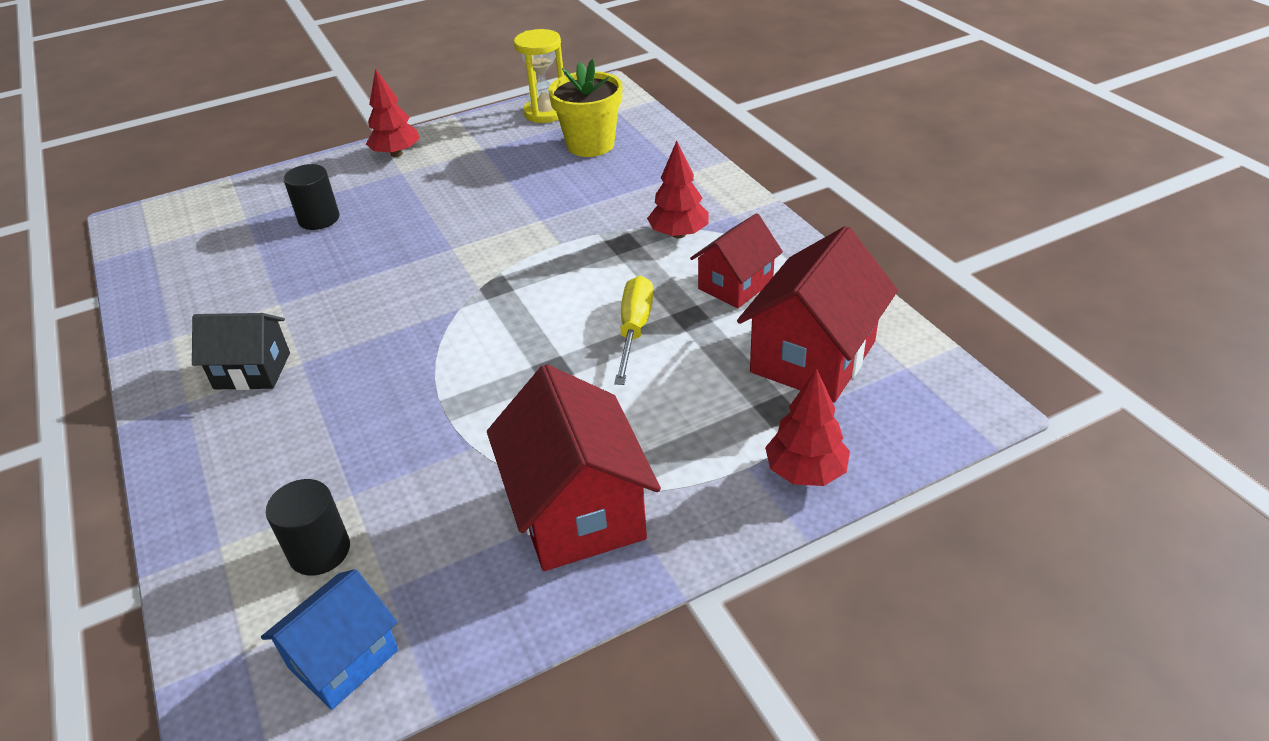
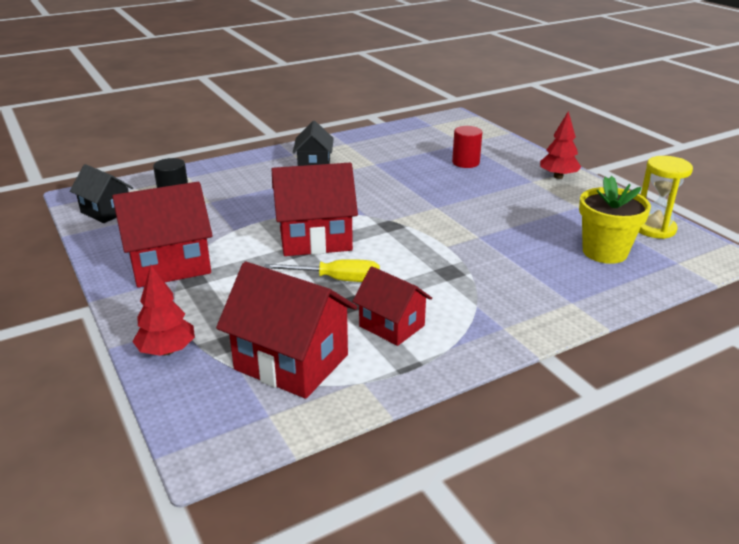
camera: 85 degrees right, 10 degrees down
(319, 219) = (465, 162): black cylinder -> red cylinder
(343, 659) = (106, 211): blue house -> black house
(521, 355) = (315, 239): none -> red house
(678, 234) = (466, 298): red tree -> none

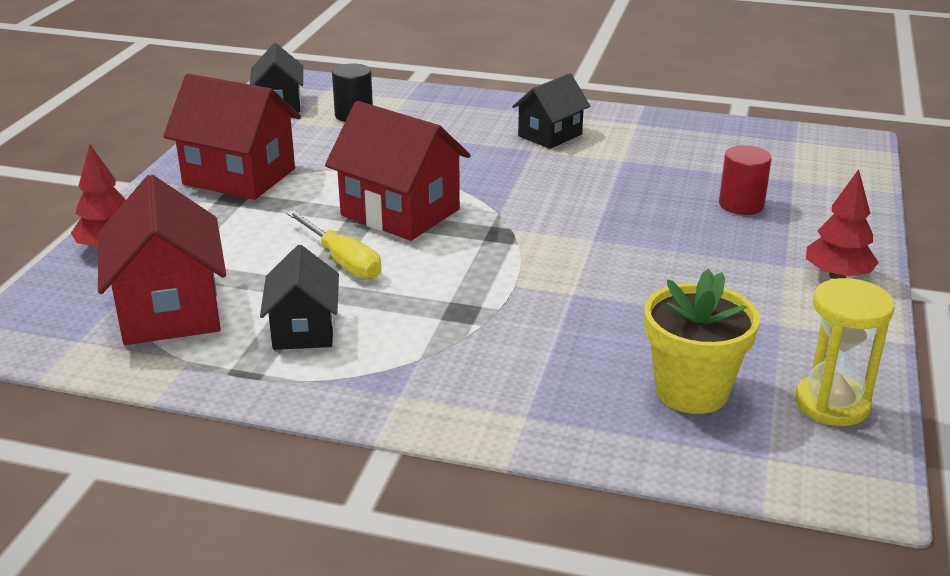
camera: 45 degrees right, 0 degrees up
(392, 326) = (304, 330): red house -> black house

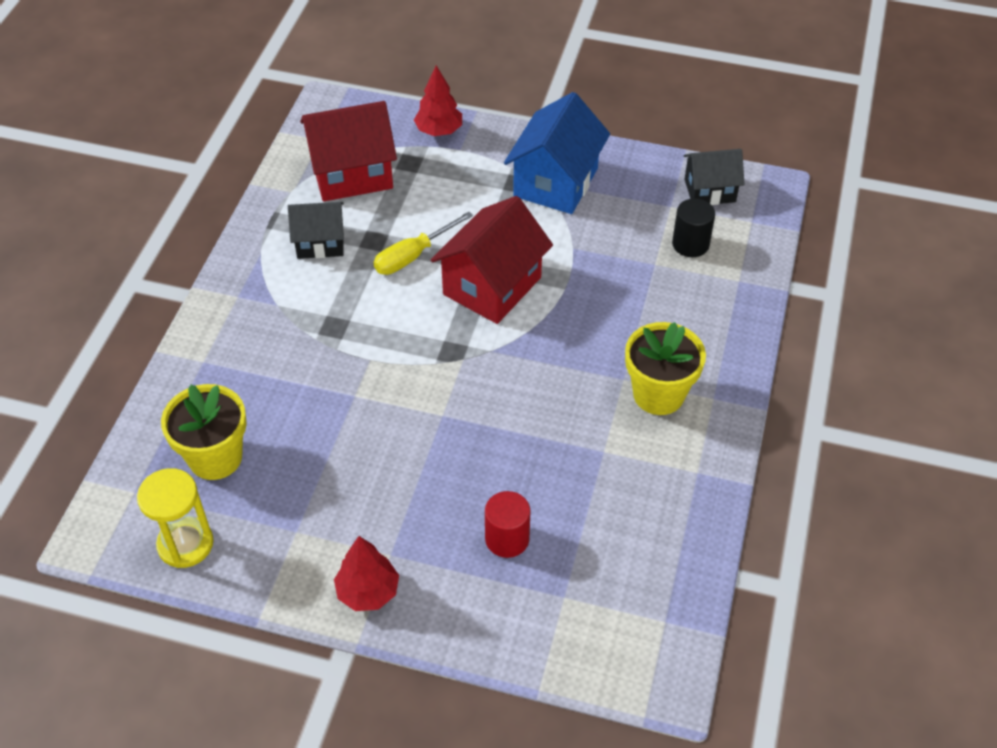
camera: 90 degrees right, 20 degrees up
(239, 176) = (556, 182): red house -> blue house
(550, 135) = (658, 394): black house -> yellow flower pot

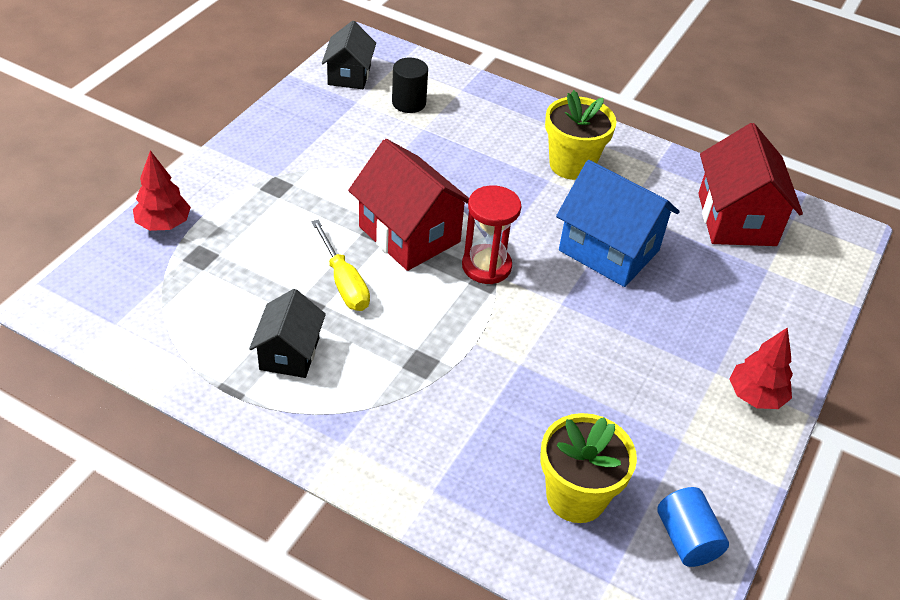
camera: 80 degrees left, 5 degrees down
(185, 544) = (686, 539): yellow hourglass -> blue cylinder
(352, 174) = (192, 307): red house -> red house (736, 219)
(471, 350) = (486, 266): none -> red hourglass
(507, 539) = (707, 290): red cylinder -> none
(556, 182) = (289, 161): blue house -> blue house (609, 250)

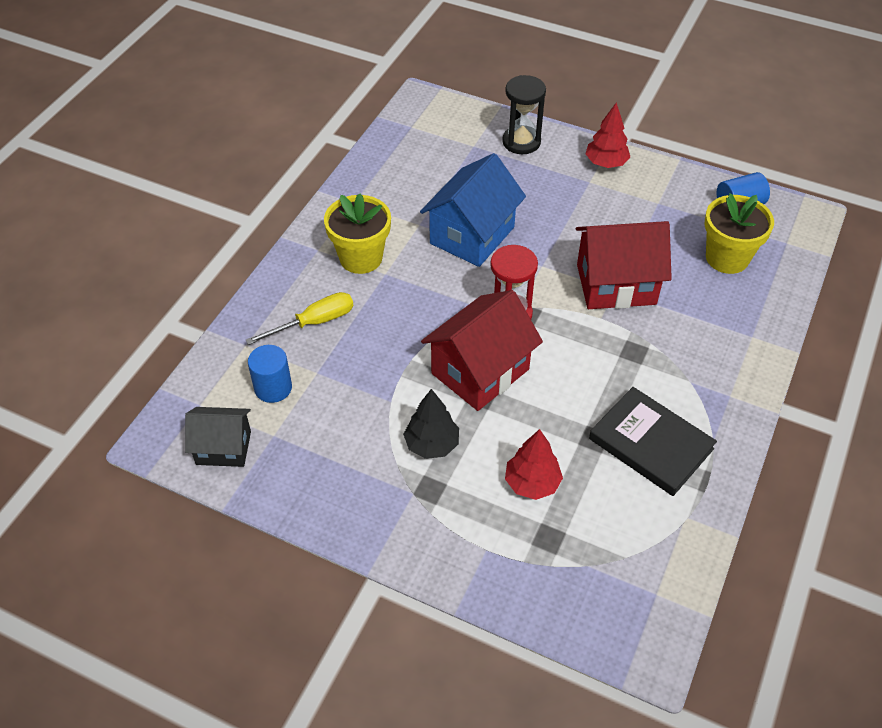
camera: 90 degrees left, 5 degrees up
(163, 224) = (508, 584): red tree -> red tree (532, 483)
(289, 353) = (650, 444): black house -> black book
(326, 192) = (432, 444): none -> black tree
(344, 282) = (554, 415): yellow screwdriver -> yellow screwdriver (314, 322)
(409, 103) = (273, 388): black cylinder -> blue cylinder
(736, 219) = (418, 158): red house -> red house (616, 284)
(784, 315) = (521, 142): none -> black hourglass

